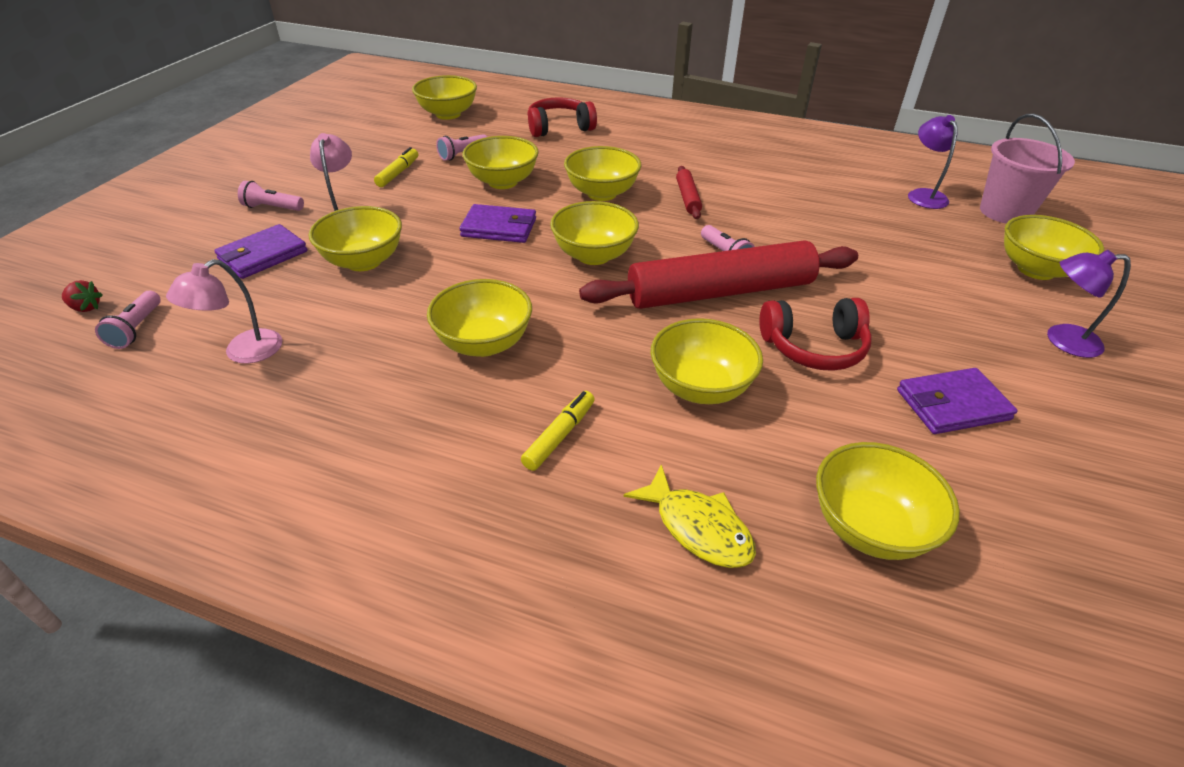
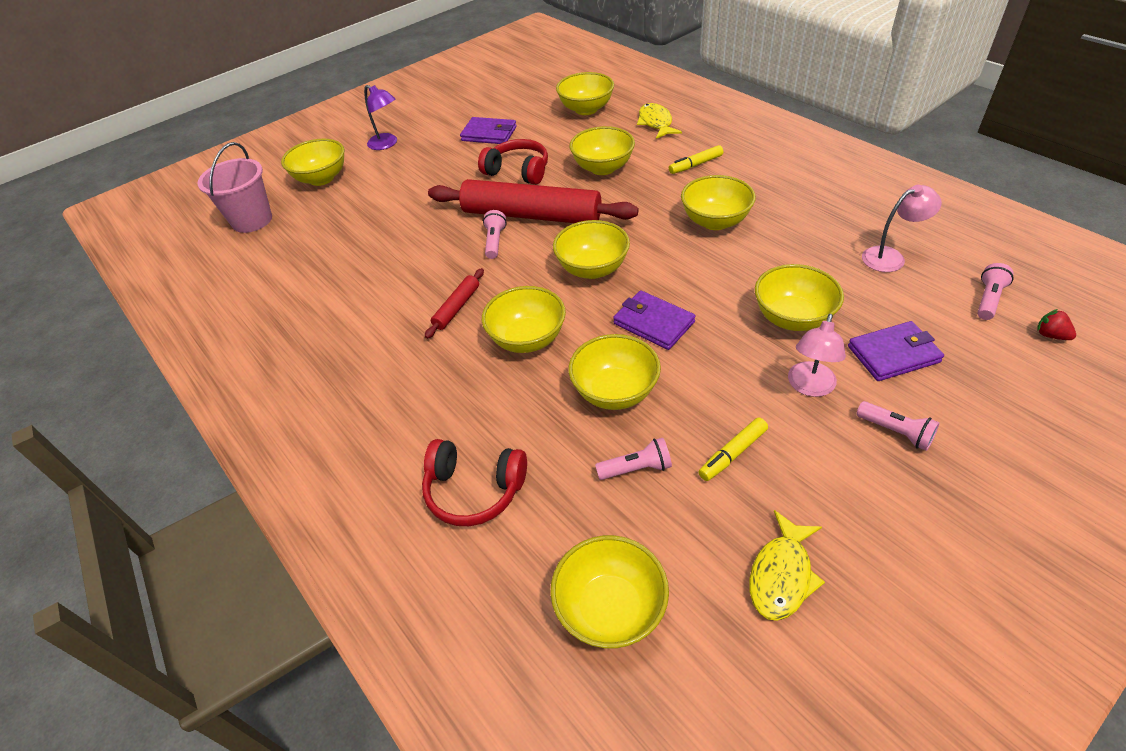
camera: 145 degrees left, 5 degrees up
(355, 140) = (781, 575): none -> yellow fish
(923, 195) = (273, 252): purple lamp -> none

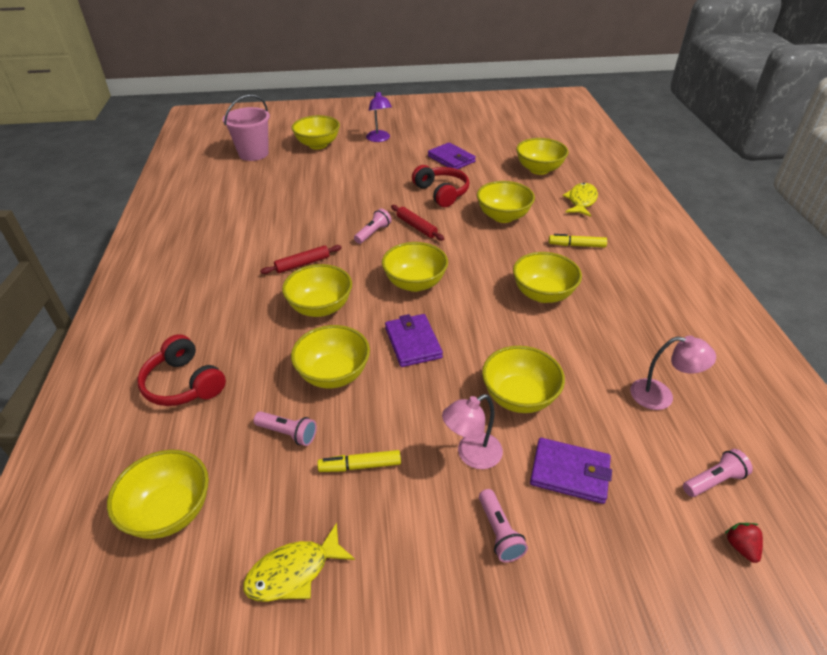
camera: 30 degrees right, 5 degrees down
(531, 215) = (416, 227): red rolling pin -> red rolling pin, size x0.43

